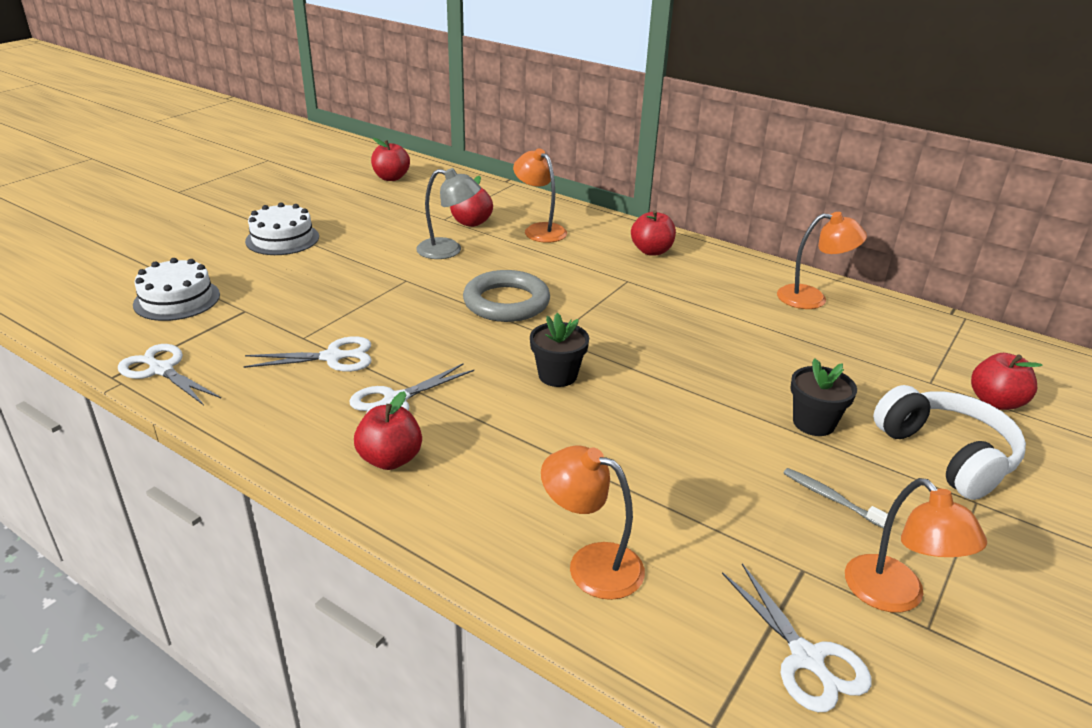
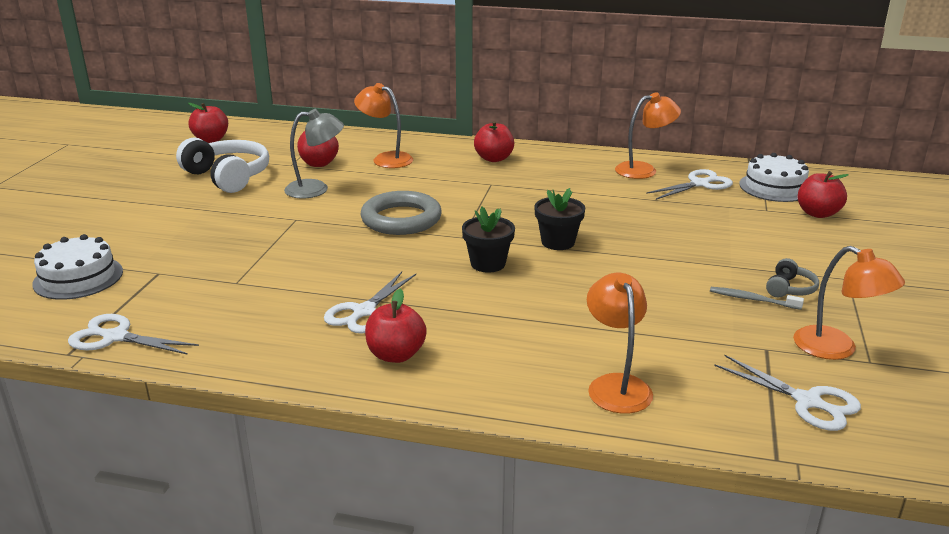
camera: 20 degrees left, 5 degrees down
(282, 239) = (144, 208): white cake -> white cake (774, 187)
(333, 357) = (278, 292): white scissors -> white scissors (700, 184)
(591, 564) = (616, 385): orange lamp -> orange lamp turned 75 degrees clockwise
(813, 423) = (706, 254): black flower pot -> black flower pot (558, 242)
(888, 496) = (789, 289): none -> grey headphones
(946, 455) = (809, 254): white headphones -> white headphones (227, 177)

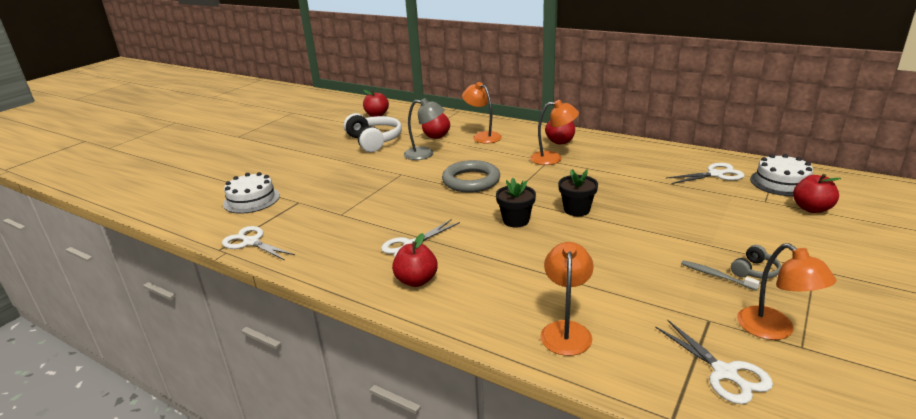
camera: 20 degrees right, 0 degrees up
(644, 170) = (673, 159): orange lamp -> orange lamp (553, 158)

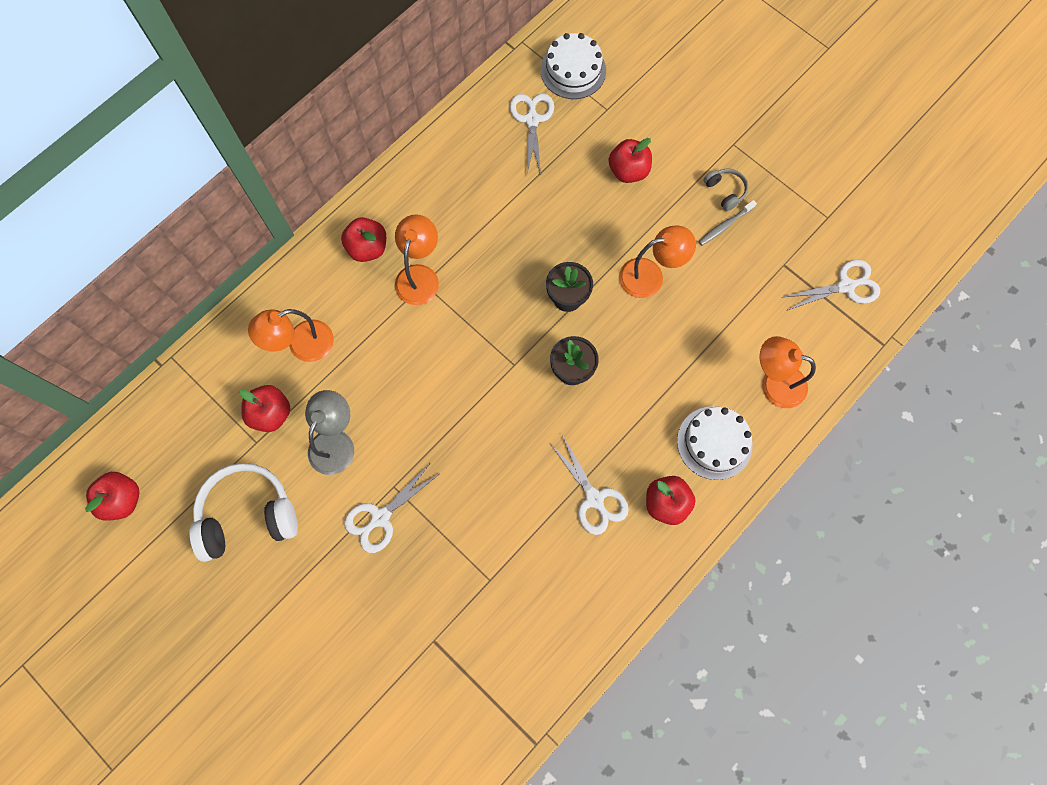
camera: 80 degrees left, 45 degrees up
(251, 200) = (402, 713): white cake -> white cake (714, 442)
(251, 242) = (529, 701): white scissors -> white scissors (380, 517)
(471, 181) = (450, 396): grey ring -> none
(774, 330) = (805, 224): orange lamp -> orange lamp (650, 276)
(811, 209) = (634, 79): red apple -> red apple (628, 171)

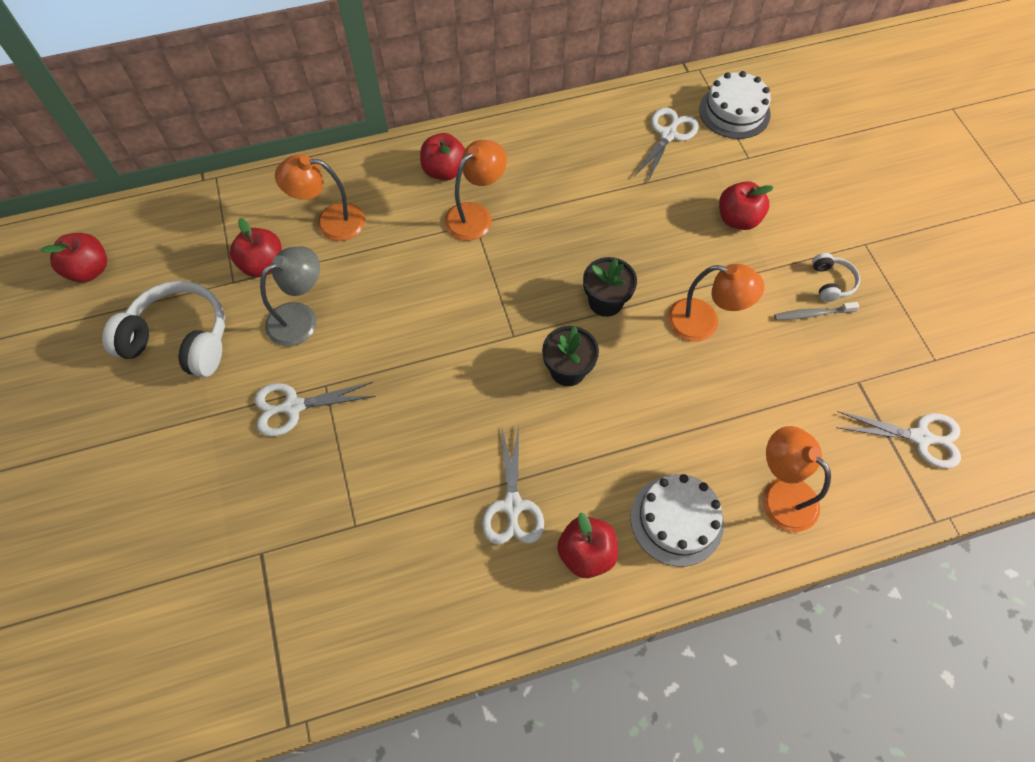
camera: 30 degrees right, 10 degrees down
(725, 191) = (831, 282): grey headphones -> white headphones

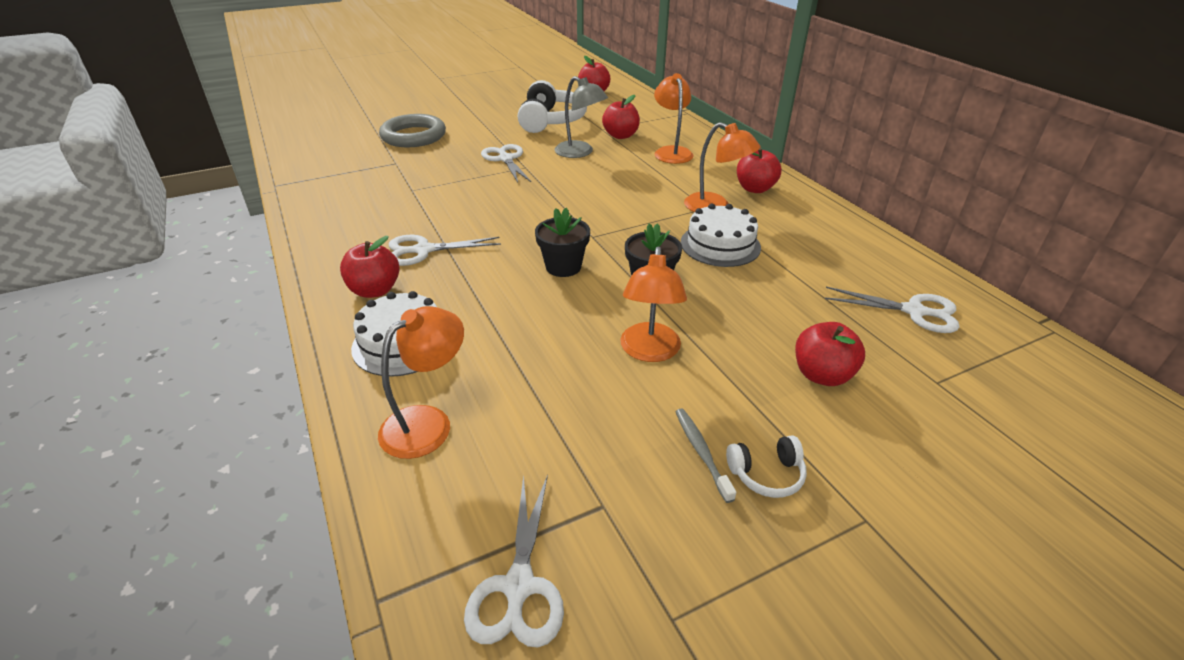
camera: 80 degrees right, 25 degrees down
(168, 531) = (413, 136): none -> grey ring
(734, 112) = (1009, 366): white cake -> white cake (720, 245)

